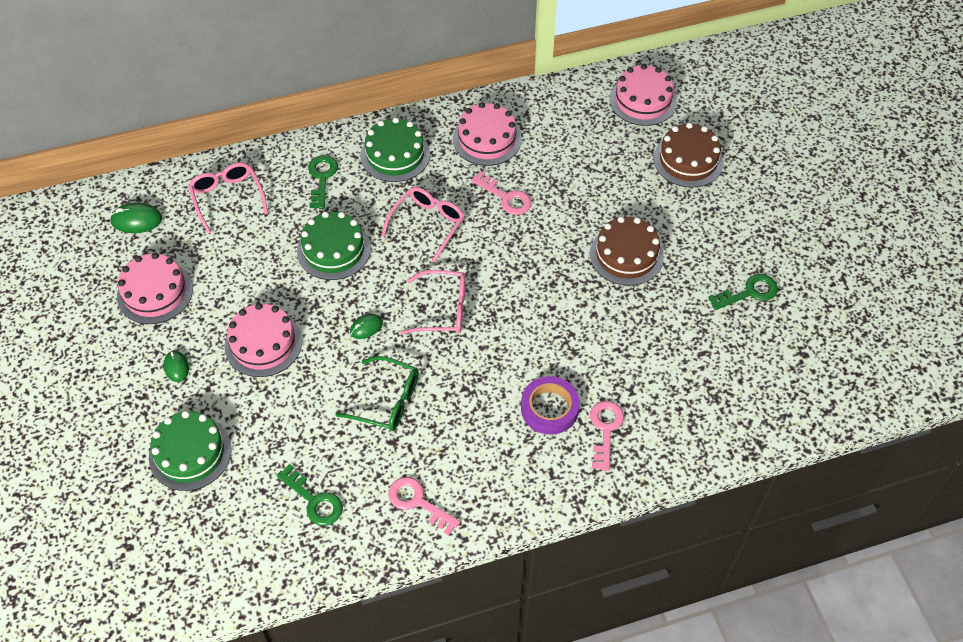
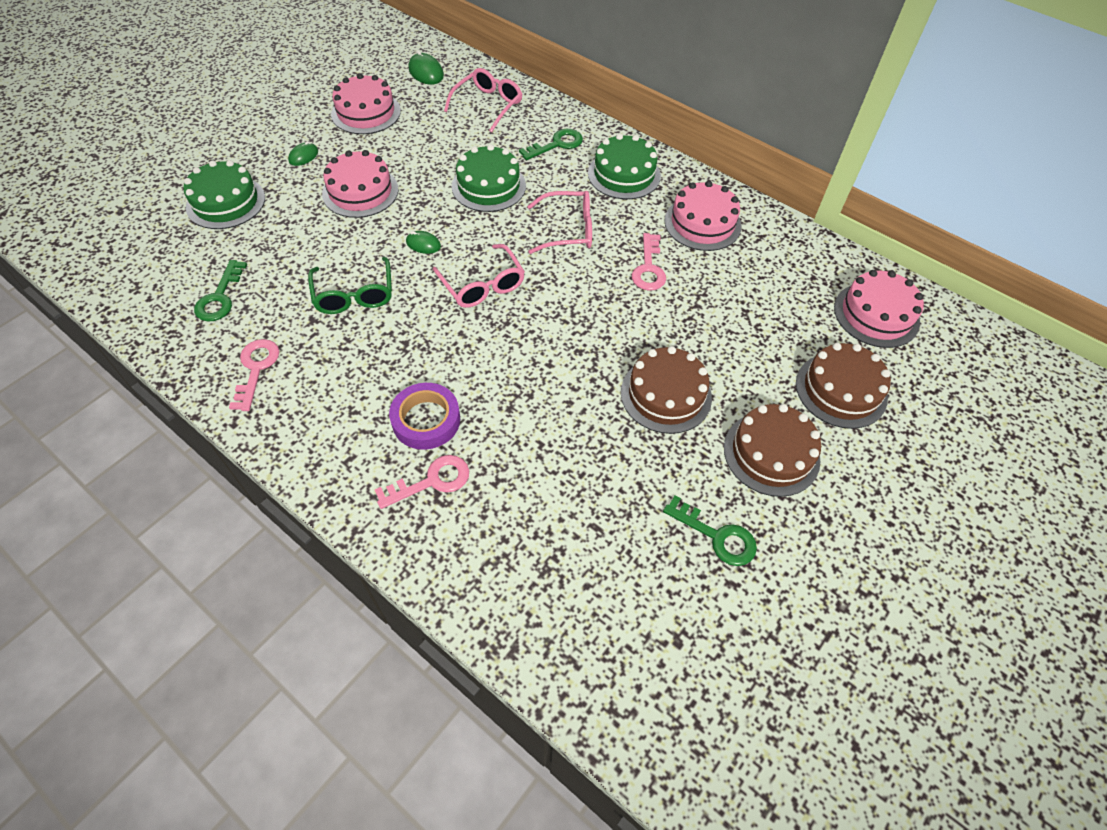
camera: 55 degrees right, 0 degrees up
(710, 227) = (771, 453): none -> brown cake

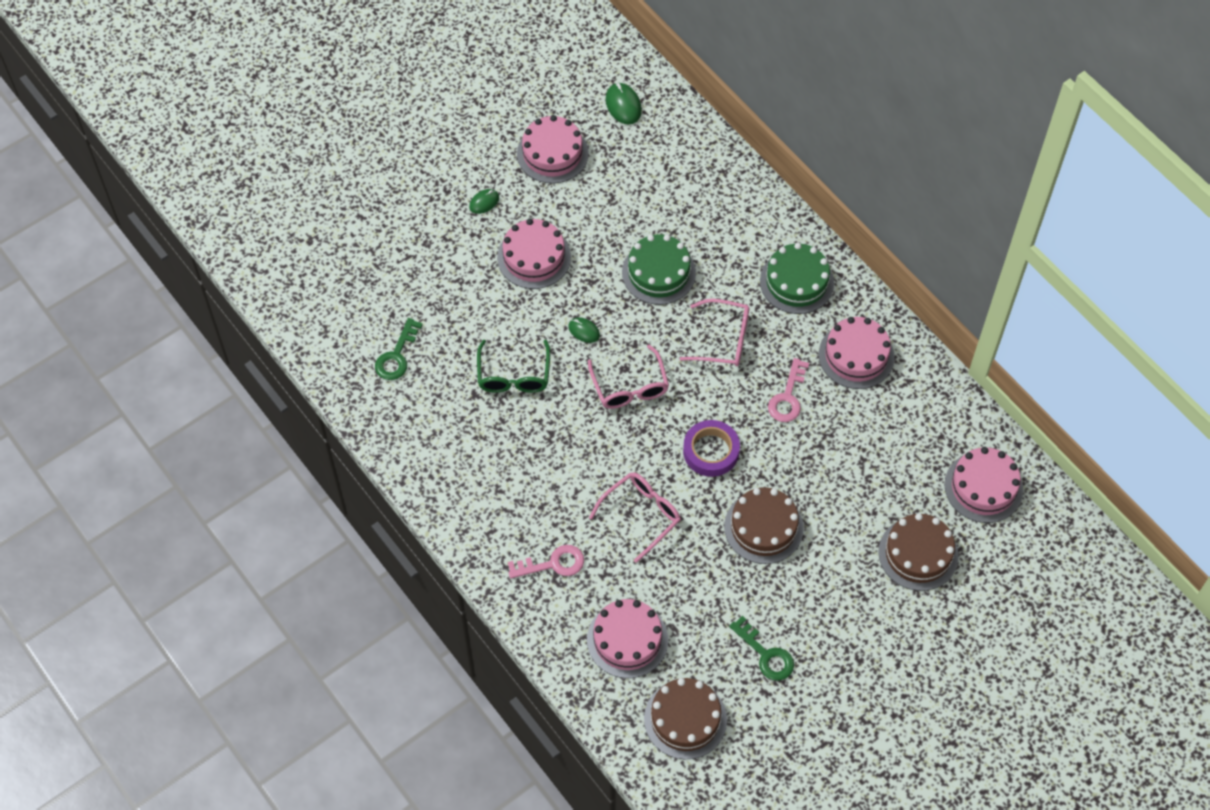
camera: 15 degrees right, 5 degrees up
(226, 202) = (406, 248): green cake -> none
(256, 369) = (423, 434): pink key -> none
(426, 420) = (557, 510): purple tape -> purple tape (711, 451)
(488, 105) = (680, 164): pink glasses -> pink glasses (641, 515)
(543, 554) = (627, 639): none -> pink cake
(556, 144) = (739, 231): green key -> none
(771, 453) = (835, 597): brown cake -> brown cake (685, 719)

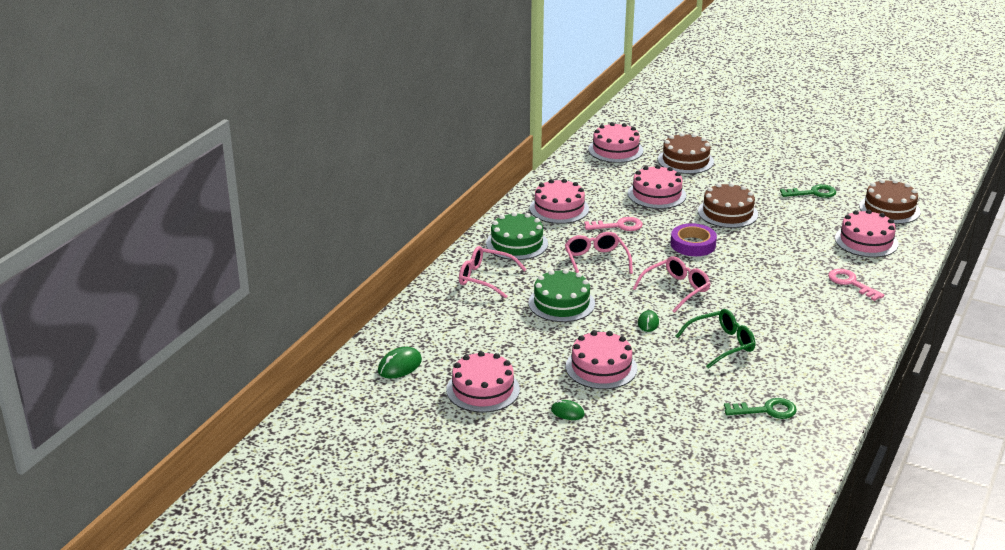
camera: 115 degrees left, 30 degrees down
(641, 515) = (772, 258): pink glasses -> pink glasses (485, 278)
(766, 654) = (813, 193): green key -> green key turned 60 degrees clockwise
(844, 474) = (656, 194): none -> pink cake

